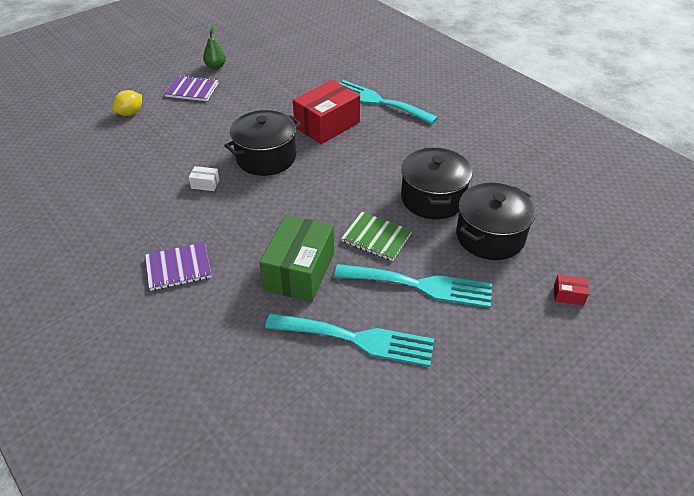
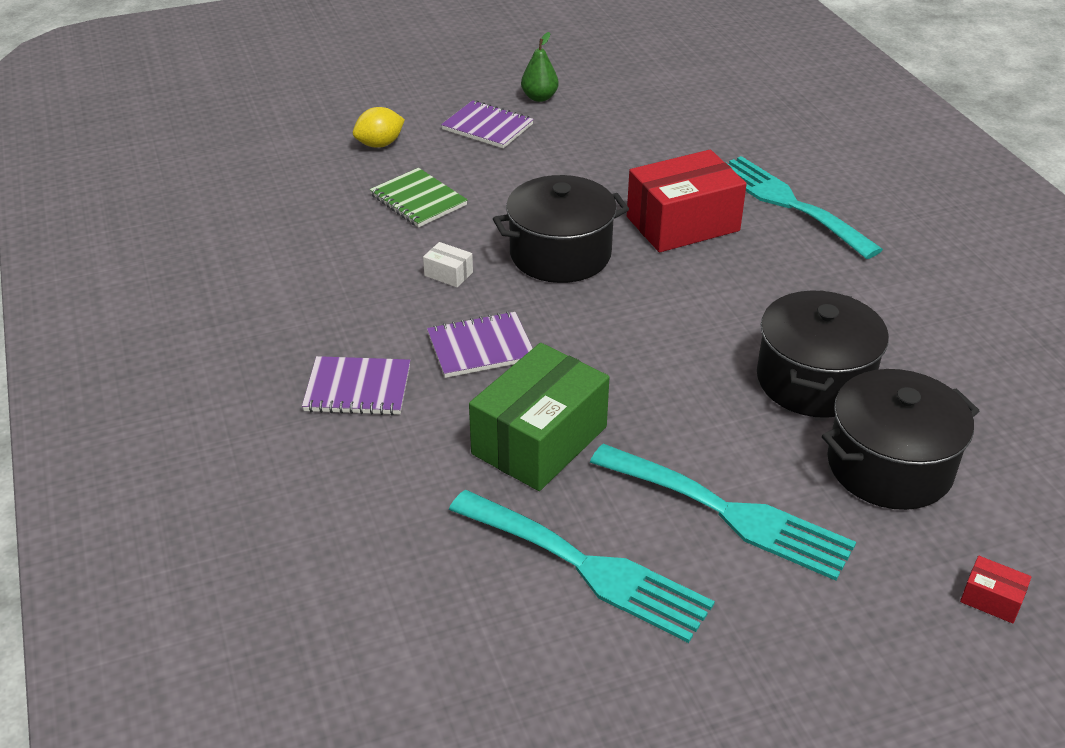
camera: 20 degrees right, 5 degrees down
(242, 224) = (480, 347): none -> purple notebook
(376, 238) = (687, 420): green notebook -> green notebook (418, 200)

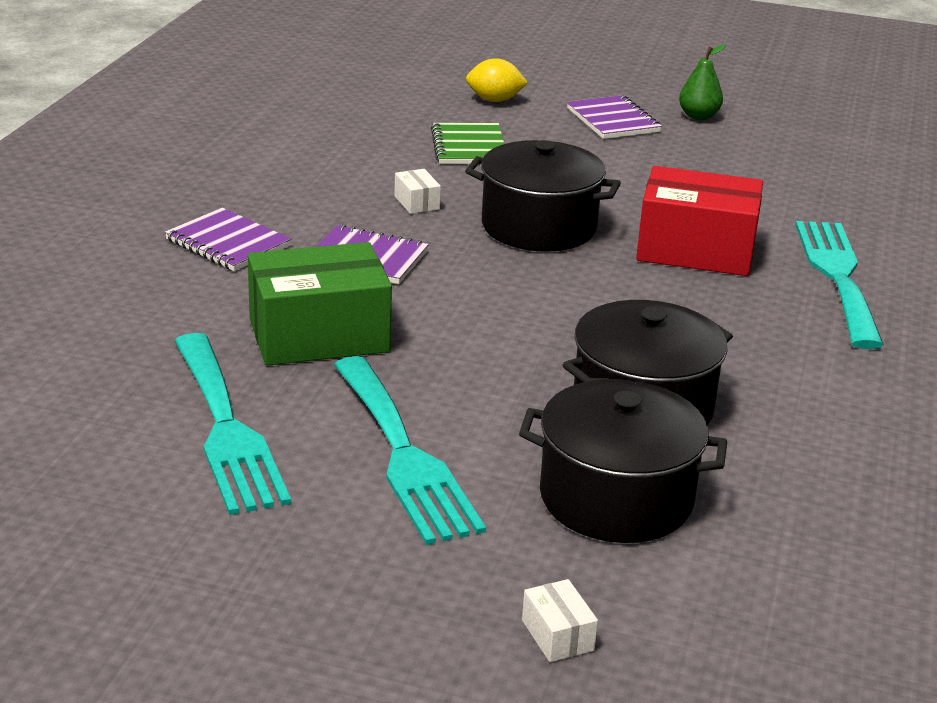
camera: 35 degrees right, 10 degrees down
(991, 599) = (557, 635): red box -> white box

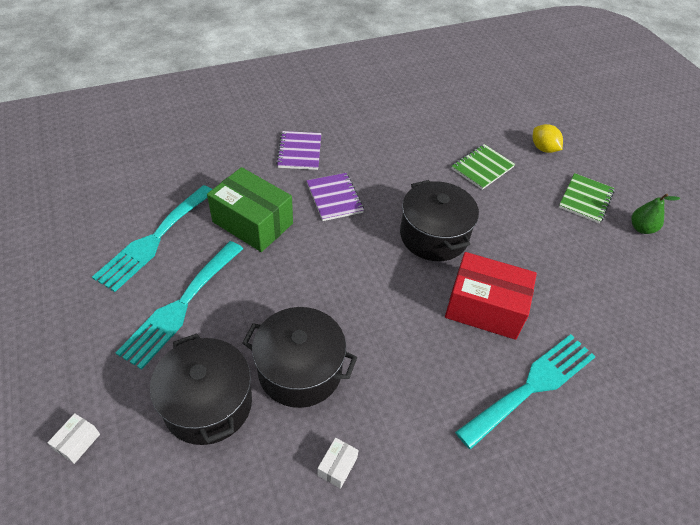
camera: 50 degrees right, 20 degrees up
(417, 203) = (405, 183): white box -> white box (337, 466)
(613, 120) = (585, 199): purple notebook -> green notebook
(695, 250) = (485, 307): red box -> red box turned 45 degrees counterclockwise

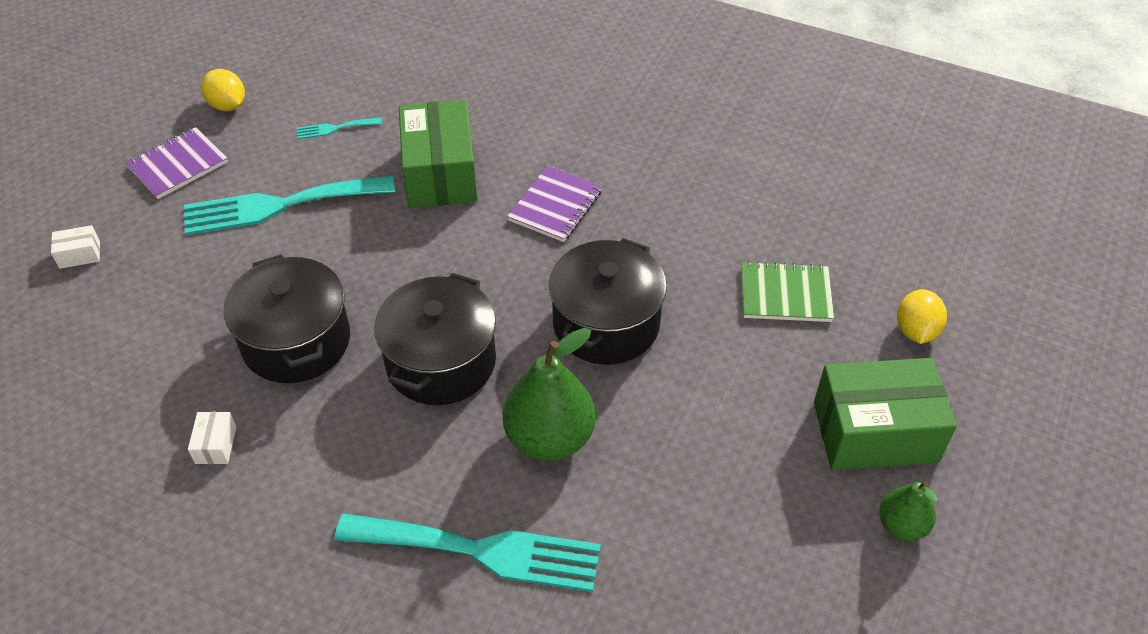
camera: 50 degrees right, 0 degrees up
(57, 274) = (227, 105): none -> yellow lemon
(154, 240) = (335, 128): turquoise fork -> turquoise fork, size x0.43
(208, 404) = (194, 305): black pot -> black pot (441, 362)
(299, 152) = (588, 131): purple notebook -> purple notebook (178, 165)
(337, 466) = (216, 445): white box -> white box turned 75 degrees counterclockwise
(485, 307) = (549, 438): red box -> green pear
(585, 199) = (875, 432): green notebook -> green box

